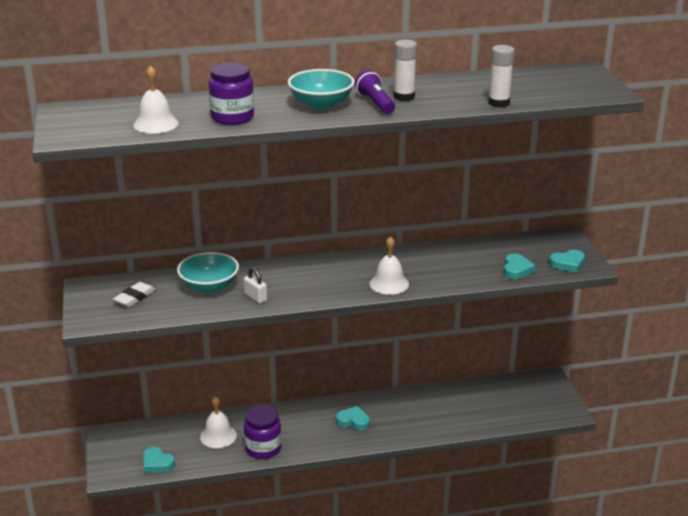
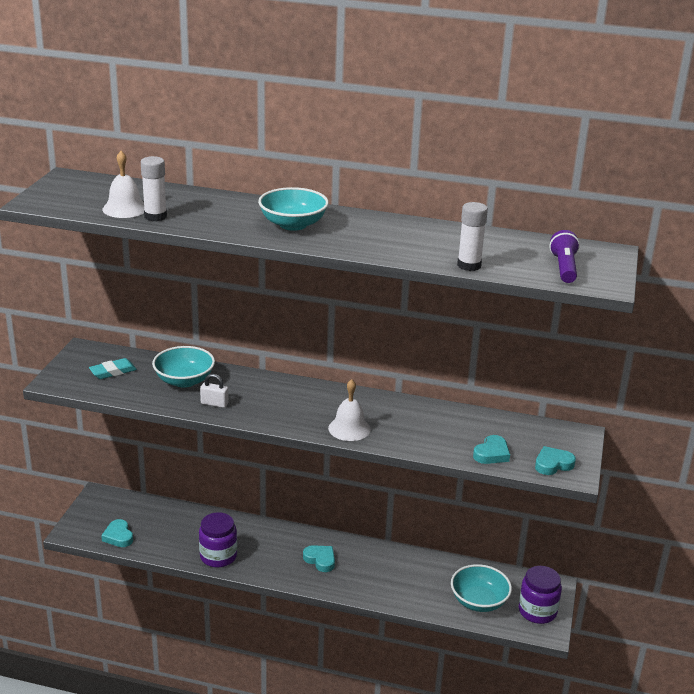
camera: 25 degrees right, 0 degrees up
(134, 297) = (113, 372): white eraser -> turquoise eraser
(218, 436) = (189, 530): white bell -> none
(232, 117) = (197, 218): purple jar -> purple jar (537, 611)
(255, 297) = (214, 403): white padlock -> white padlock turned 60 degrees counterclockwise
(375, 103) = (345, 236): purple flashlight -> purple flashlight (564, 268)
(404, 97) = (381, 236): white glue stick -> white glue stick (155, 216)
(503, 409) = (479, 601): none -> turquoise bowl
(567, 264) = (553, 464): turquoise heart -> turquoise heart turned 150 degrees clockwise

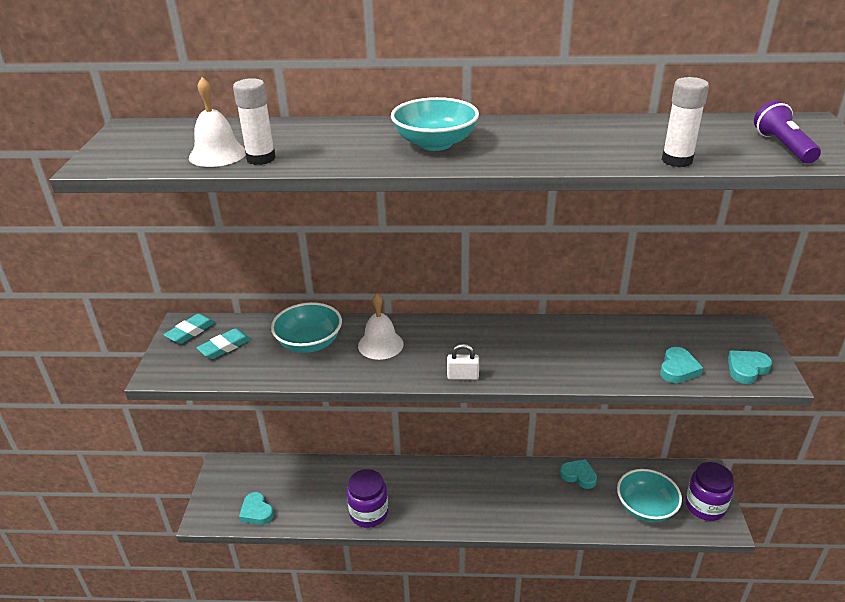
camera: 10 degrees left, 5 degrees up
(88, 355) = (190, 331): none -> turquoise eraser
(214, 403) = (353, 365): white padlock -> white padlock (463, 376)
(320, 560) = (473, 494): turquoise heart -> turquoise heart (578, 476)
(349, 428) = (514, 368): white bell -> white bell (380, 344)

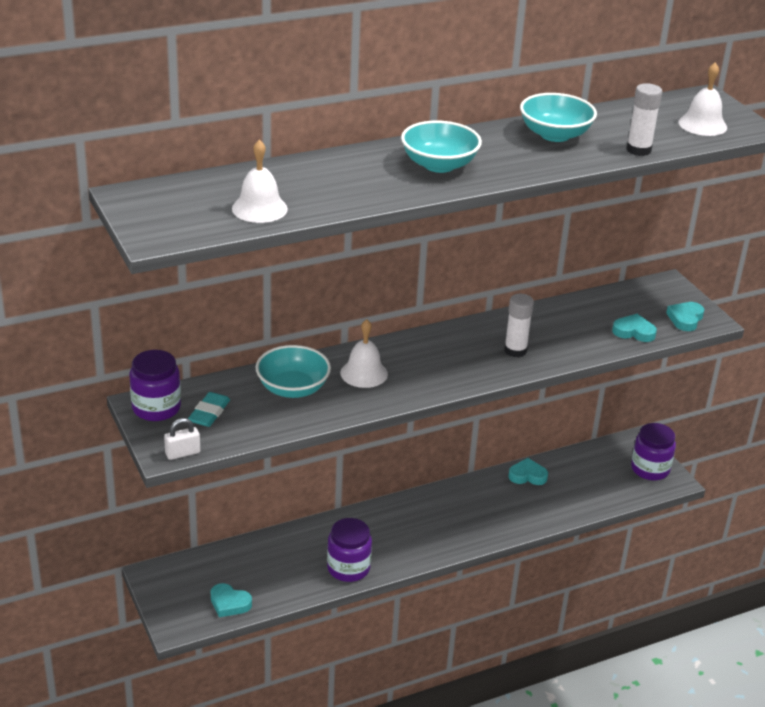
camera: 30 degrees left, 0 degrees up
(190, 331) = (156, 408): turquoise eraser -> purple jar
(261, 158) = (305, 205): white glue stick -> white glue stick (515, 350)
(463, 376) = (462, 382): white padlock -> white padlock (182, 453)
(645, 507) = (601, 485): turquoise bowl -> turquoise bowl (555, 135)
(678, 369) = (634, 332): turquoise heart -> turquoise heart turned 75 degrees counterclockwise
(783, 147) = (702, 124): purple flashlight -> white bell

